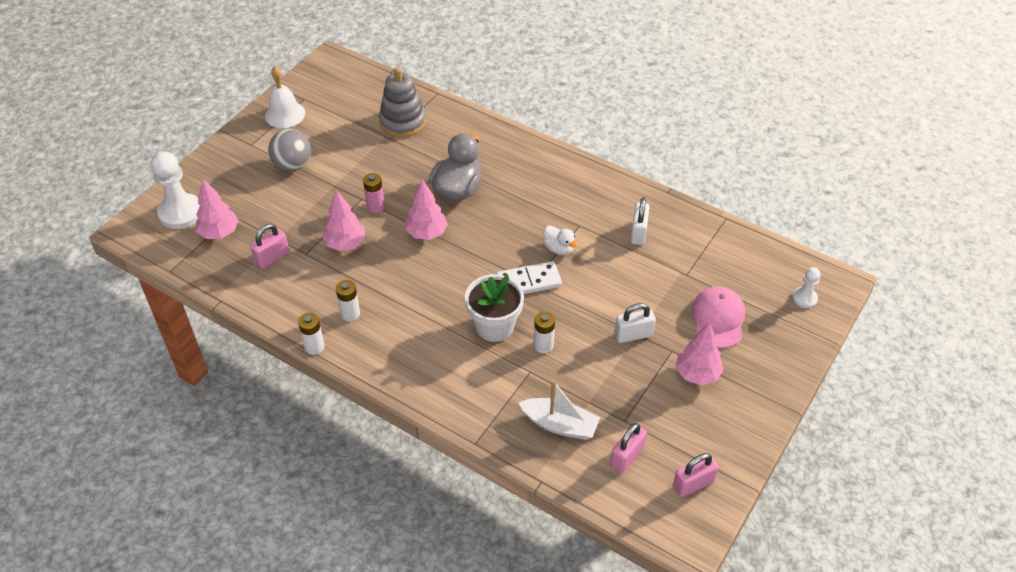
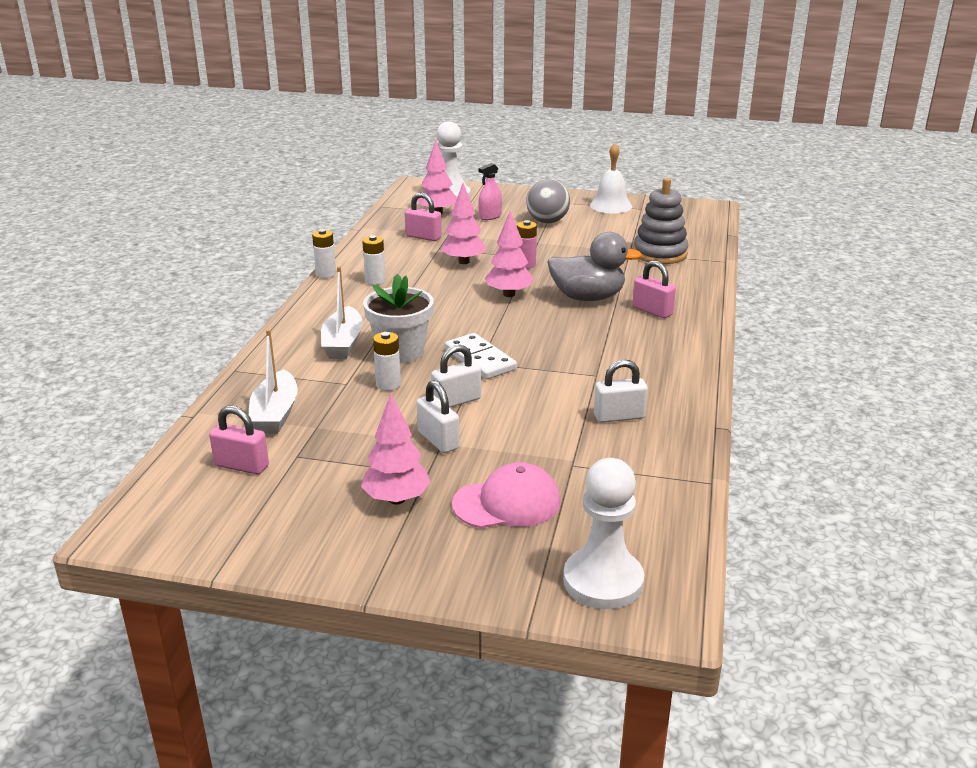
camera: 70 degrees right, 20 degrees down
(254, 199) = (490, 216): none -> pink spray bottle
(461, 360) = (343, 343): none -> white boat
(559, 249) = (546, 368): white duck -> none
(584, 311) = (456, 401): none -> white padlock
(693, 484) = (210, 522): pink padlock -> pink padlock (652, 311)
(804, 298) = (603, 581): white pawn -> white pawn, size x1.90

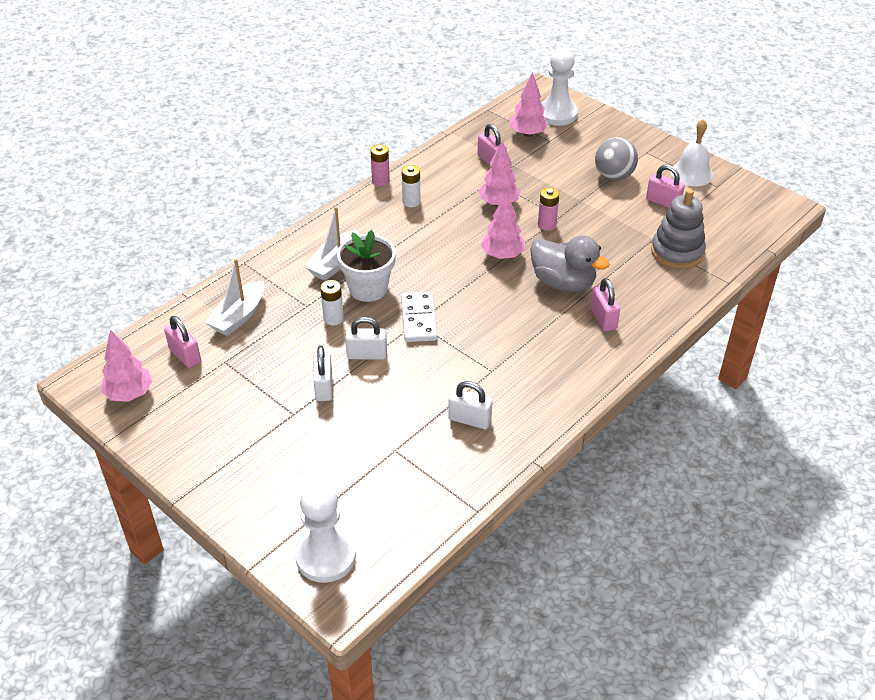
camera: 30 degrees right, 15 degrees up
(326, 274) = (380, 181): white battery -> pink battery
(396, 499) = (256, 427): pink tree -> pink tree (129, 394)
(490, 216) = (569, 153): pink spray bottle -> none
(507, 503) = (322, 463): pink cap -> none
(609, 227) = (663, 202): none -> pink padlock

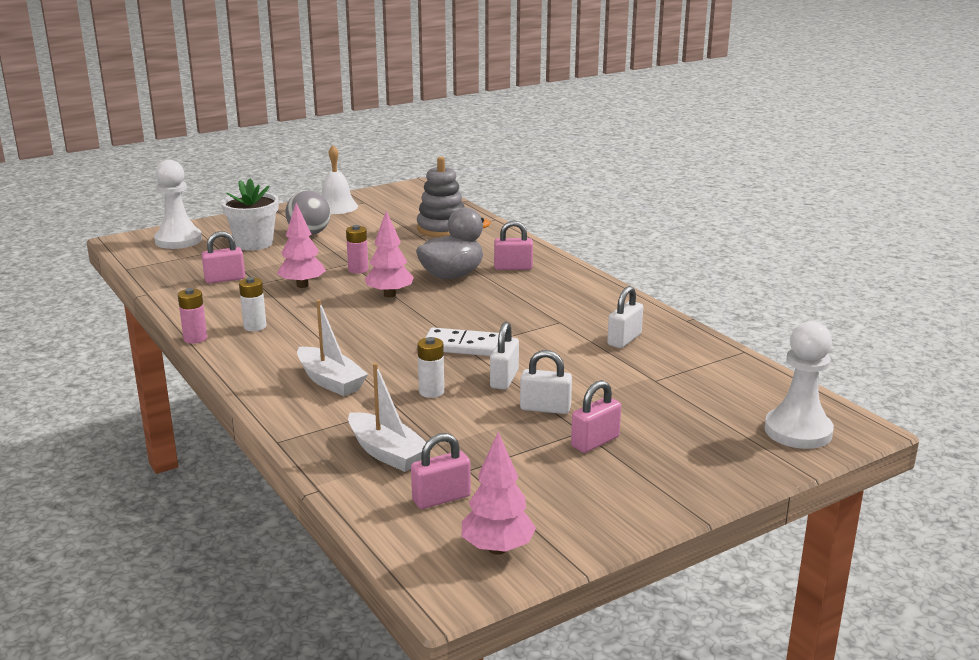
camera: 75 degrees left, 20 degrees down
(368, 288) = (392, 367): white flower pot -> white flower pot (254, 243)
(528, 134) = (196, 257): pink tree -> none
(663, 202) = (368, 222): pink padlock -> pink padlock (595, 442)

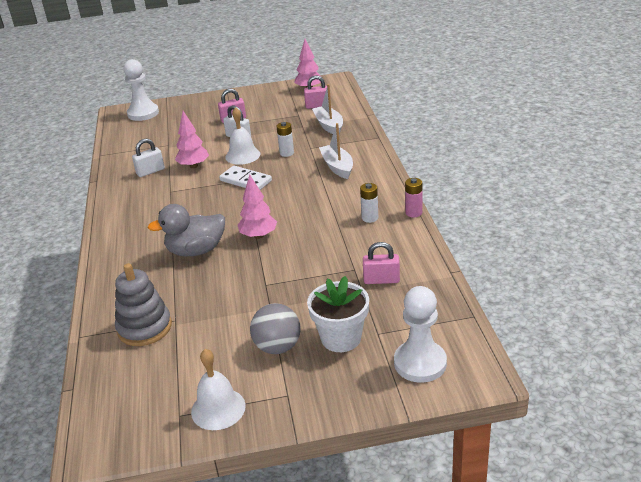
camera: 155 degrees left, 10 degrees up
(302, 285) = (319, 259): pink tree -> pink tree (193, 166)
(358, 270) = (264, 272): pink battery -> none
(504, 379) = (242, 155): white padlock -> white bell
(513, 267) = (142, 252): pink padlock -> none

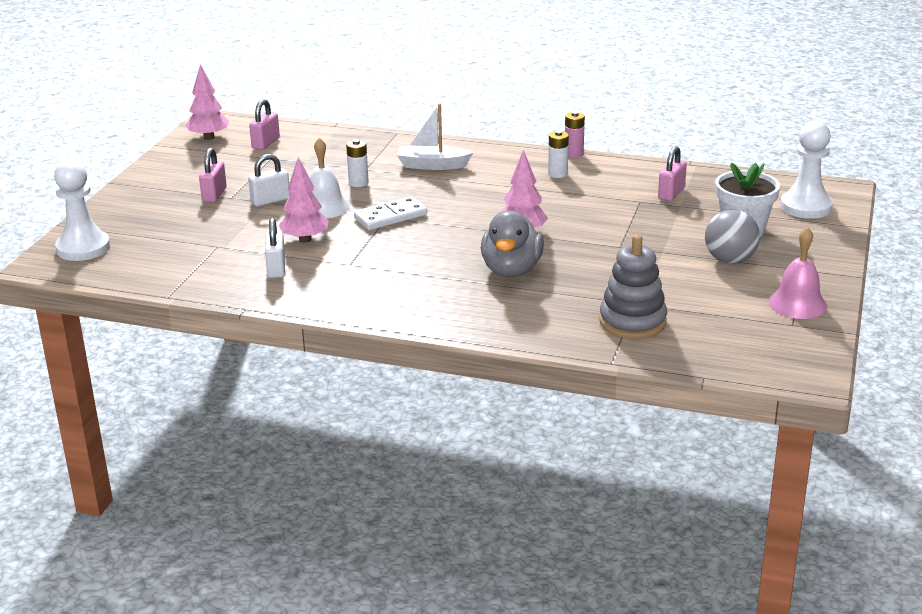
camera: 65 degrees left, 5 degrees down
(218, 408) = (797, 304): white bell -> pink bell
(329, 126) = (328, 148): white boat -> none

